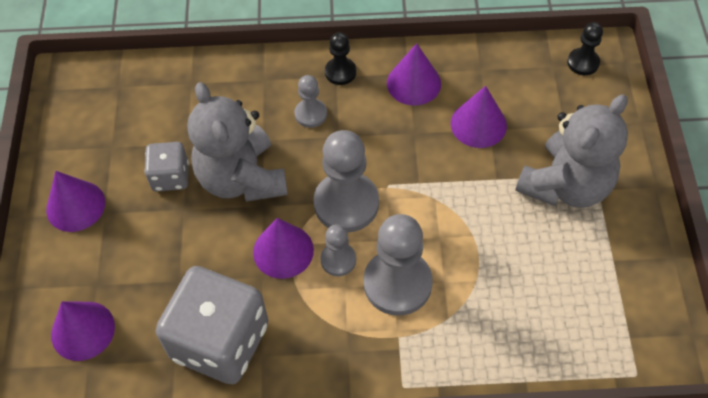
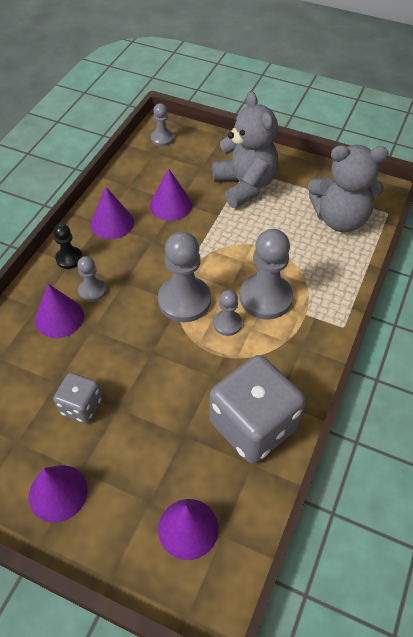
camera: 65 degrees left, 5 degrees down
(242, 178) = (118, 356): grey teddy bear -> grey teddy bear (340, 219)
(283, 251) = (199, 354): purple cone -> purple cone (59, 317)
(583, 62) = (162, 138): black pawn -> grey pawn

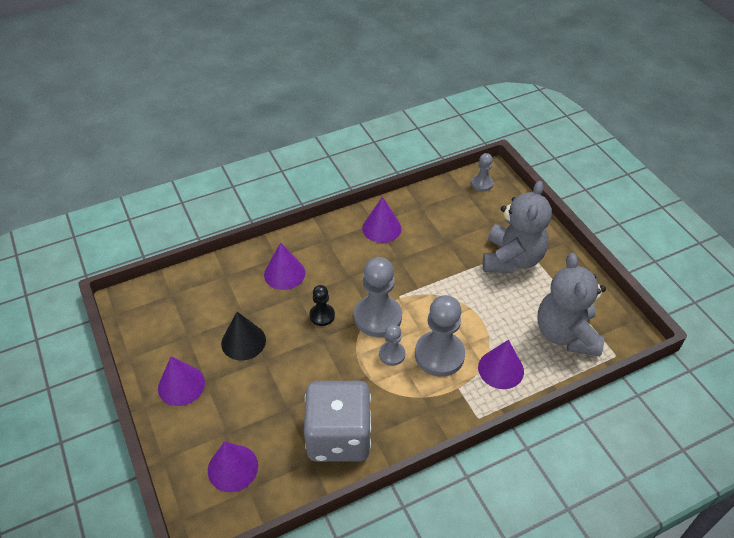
camera: 40 degrees right, 5 degrees down
(69, 258) = (328, 236): black pawn -> black pawn (322, 315)
(81, 406) = (243, 341): grey dice -> black cone
(92, 290) = (322, 269): grey pawn -> none
(171, 205) = (437, 240): purple cone -> purple cone (501, 369)
(340, 219) = (566, 334): grey teddy bear -> grey teddy bear turned 45 degrees clockwise

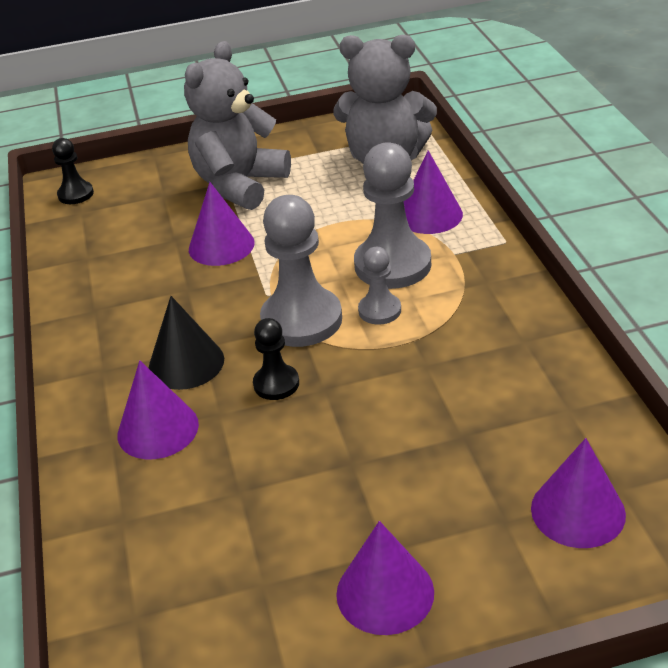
camera: 75 degrees left, 10 degrees down
(243, 341) = (302, 492): black cone -> black cone (186, 363)
(339, 436) = (524, 377): grey dice -> none
(381, 228) = (111, 302): purple cone -> purple cone (221, 246)
(482, 184) = (76, 194): grey pawn -> black pawn
(512, 259) = (239, 185): grey teddy bear -> grey teddy bear turned 90 degrees counterclockwise

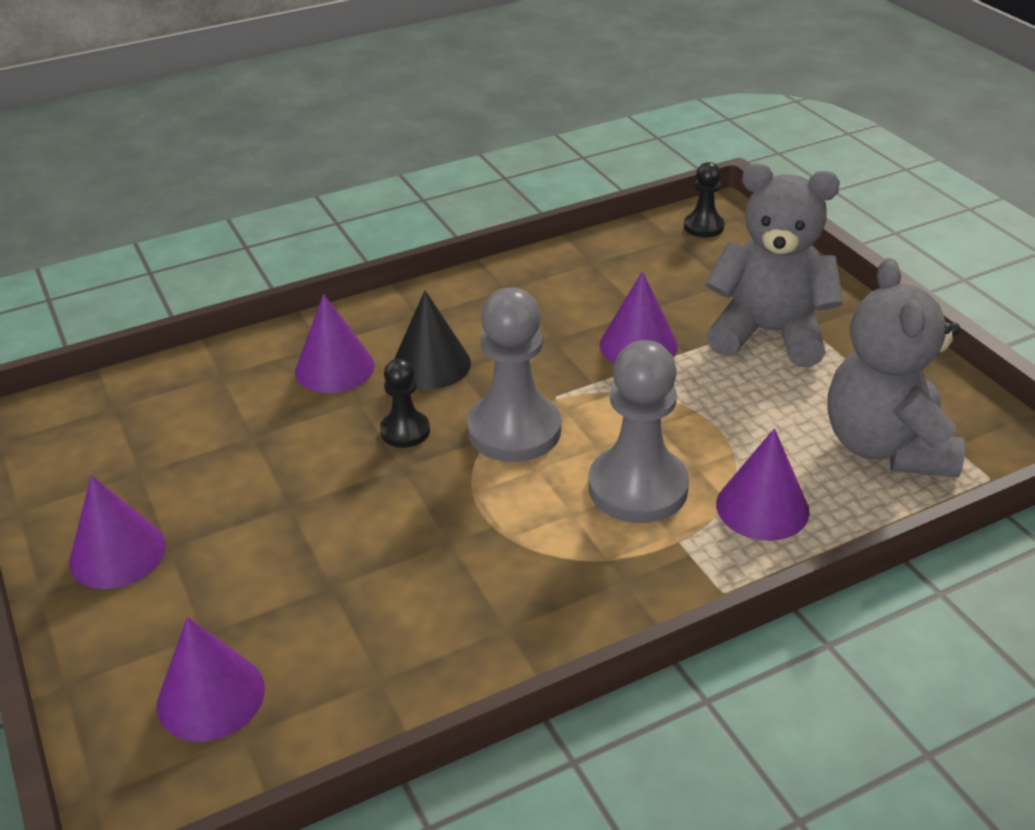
camera: 75 degrees right, 0 degrees up
(379, 310) = (543, 489): grey pawn -> none

